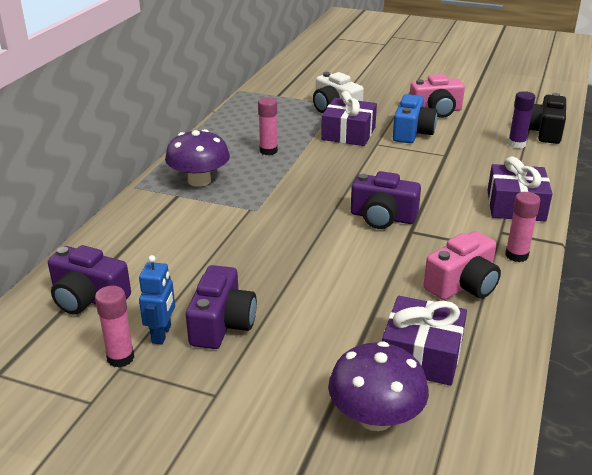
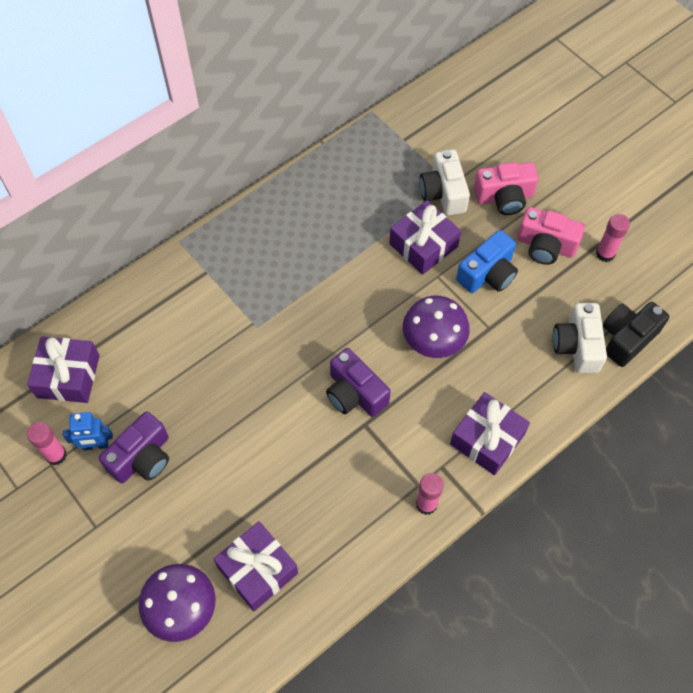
camera: 30 degrees right, 30 degrees up
(88, 298) = (68, 376): purple camera -> purple gift
(162, 334) = (96, 445): blue robot -> blue robot turned 45 degrees clockwise
(199, 180) = (237, 258): purple mushroom -> purple mushroom (433, 340)
(268, 151) = (327, 239): pink glue stick -> pink glue stick (605, 254)
(462, 285) = (351, 514): pink camera -> pink camera (504, 197)
(516, 144) = (577, 346): purple glue stick -> white camera

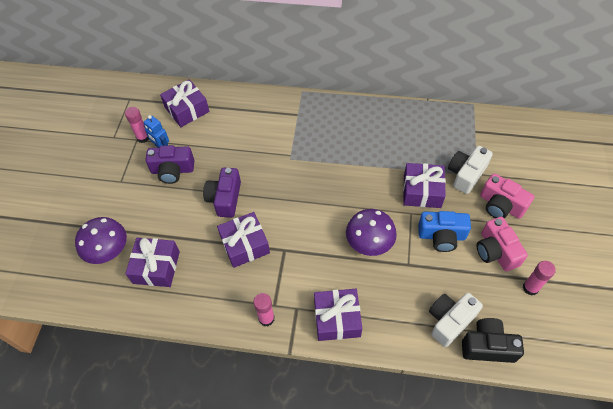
camera: 50 degrees right, 5 degrees down
(320, 457) = (245, 245): none -> purple gift
(355, 393) = (298, 231): purple camera -> purple camera (225, 198)

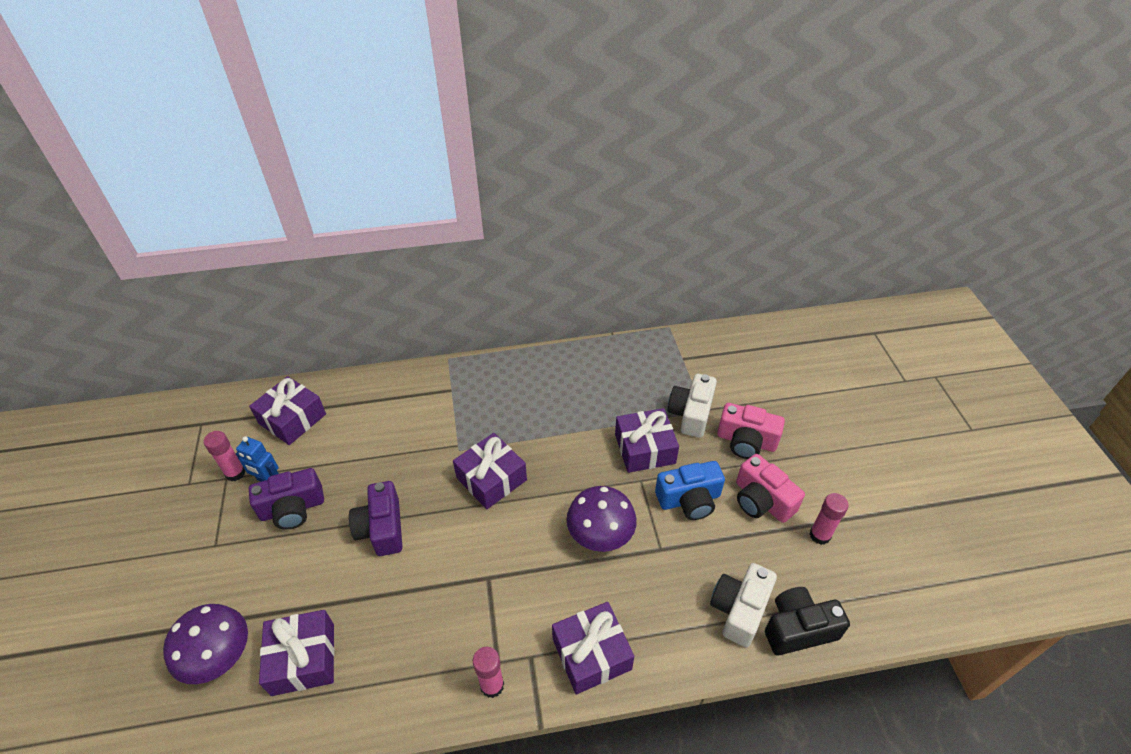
camera: 20 degrees left, 10 degrees down
(245, 245) = (429, 586): purple gift -> purple gift (491, 479)

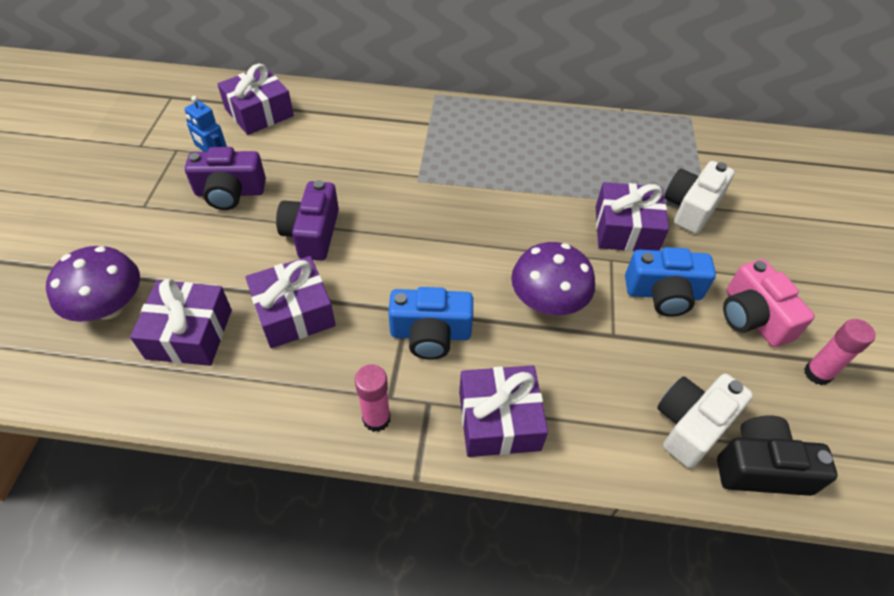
camera: 15 degrees right, 5 degrees up
(235, 473) = (187, 147): pink glue stick -> none
(491, 479) = (443, 216): purple gift -> purple gift (294, 312)
(513, 593) = (430, 334): none -> blue camera
(746, 441) = (750, 251): pink camera -> none

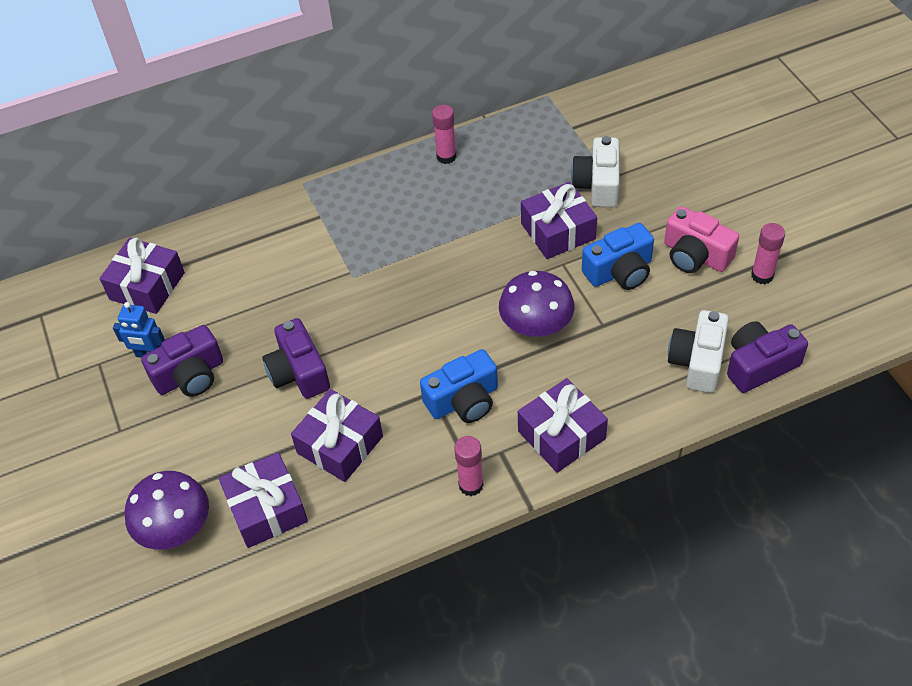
camera: 25 degrees left, 0 degrees up
(567, 125) = (446, 156): none -> pink glue stick
(761, 468) = (759, 365): black camera -> purple camera

